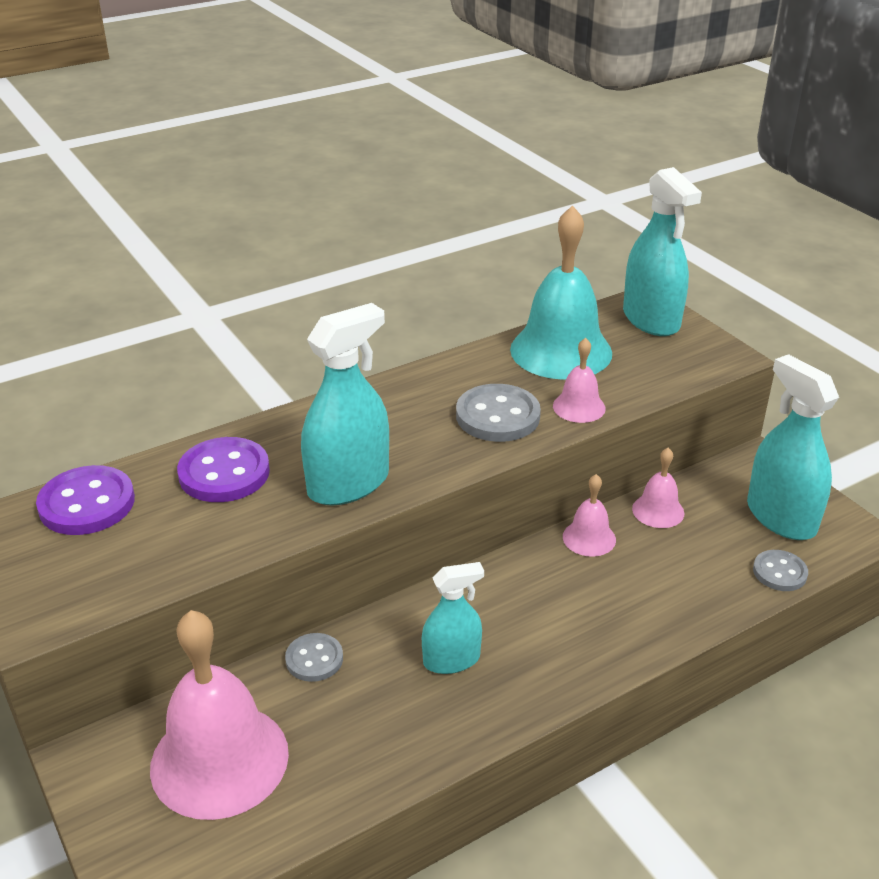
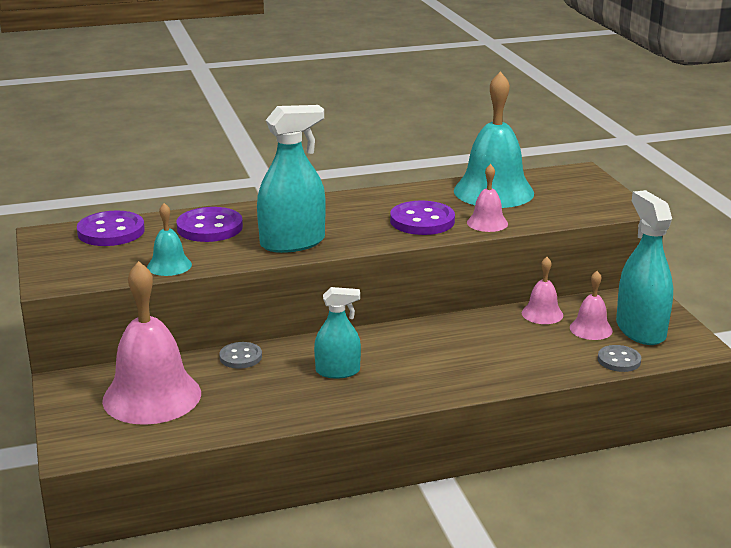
camera: 15 degrees right, 10 degrees down
(196, 557) = (169, 265): none -> turquoise bell
(497, 416) = (422, 221): grey button -> purple button
(589, 538) = (478, 322): pink bell -> pink bell (591, 329)
(651, 319) = (577, 182): turquoise spray bottle -> none

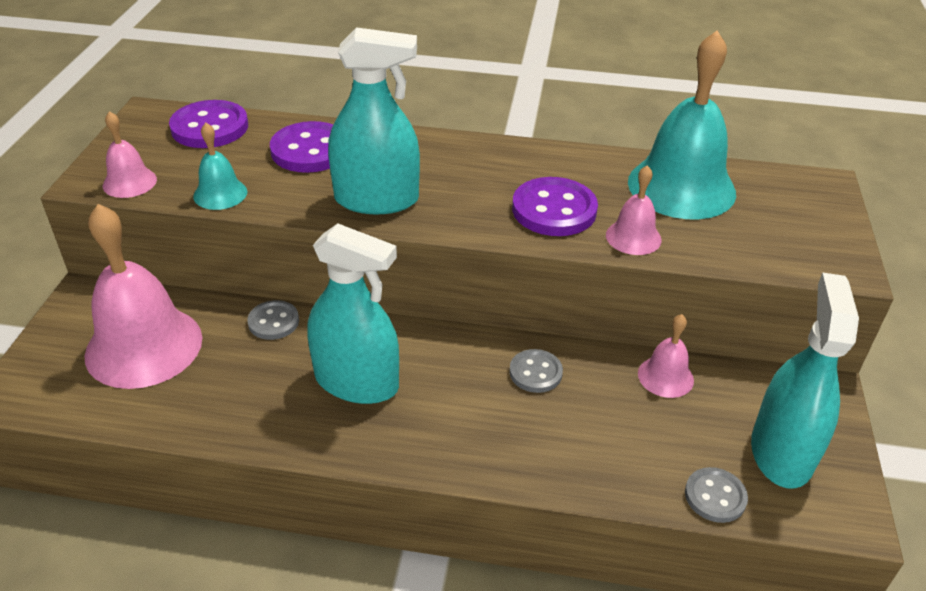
camera: 25 degrees right, 15 degrees up
(337, 371) = (356, 382): turquoise spray bottle -> turquoise spray bottle, size x1.63
(457, 334) = (535, 372): none -> grey button
(591, 329) = (713, 425): pink bell -> pink bell (129, 182)

